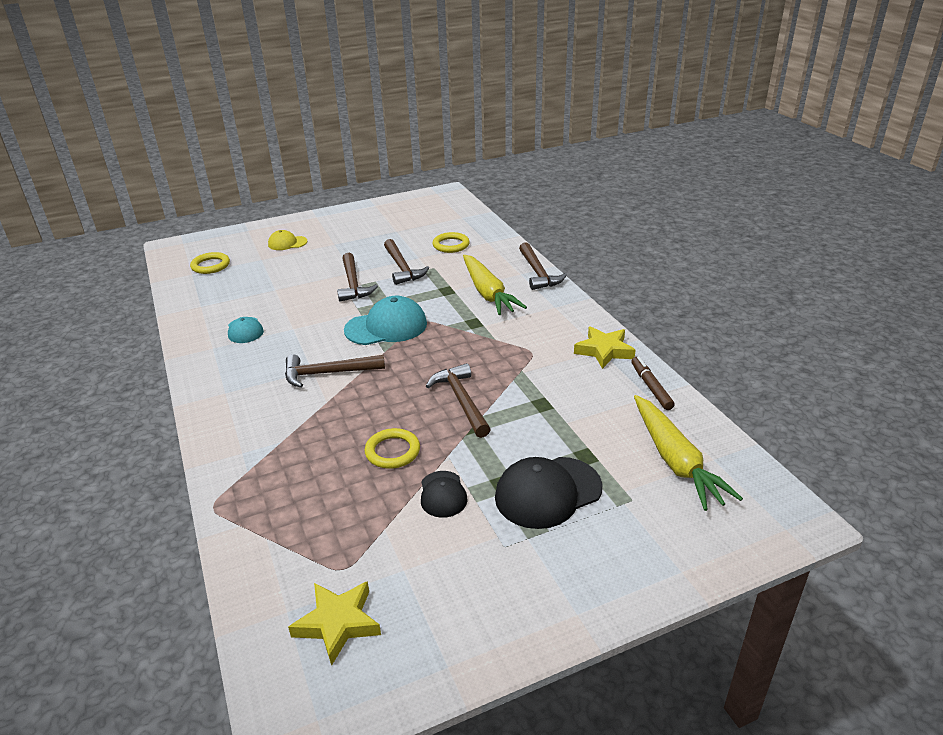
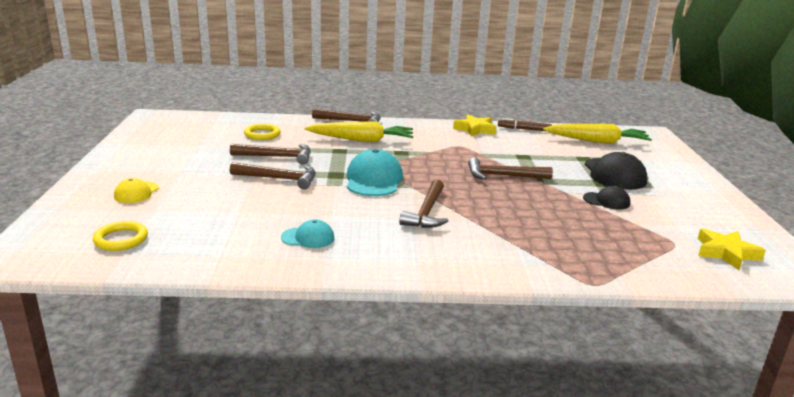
camera: 70 degrees left, 10 degrees down
(392, 451) = (552, 207): yellow ring -> none

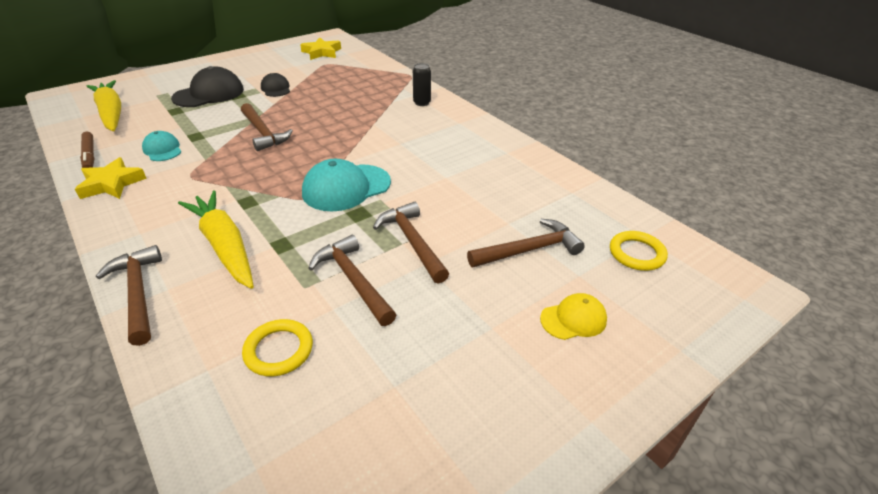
camera: 125 degrees left, 15 degrees up
(308, 238) = (493, 170): turquoise cap -> turquoise cap (162, 149)
(427, 212) = (384, 142): brown hammer -> brown hammer (529, 250)
(494, 259) = (422, 103): none -> black can

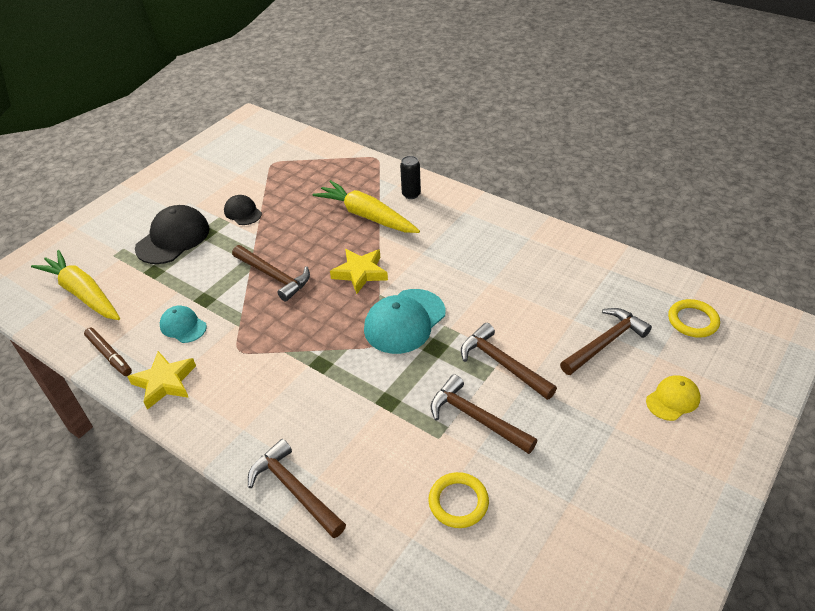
camera: 15 degrees left, 5 degrees up
(224, 246) = (336, 418): yellow carrot -> yellow carrot (367, 216)
(322, 52) = (256, 146): yellow star -> yellow star (360, 273)

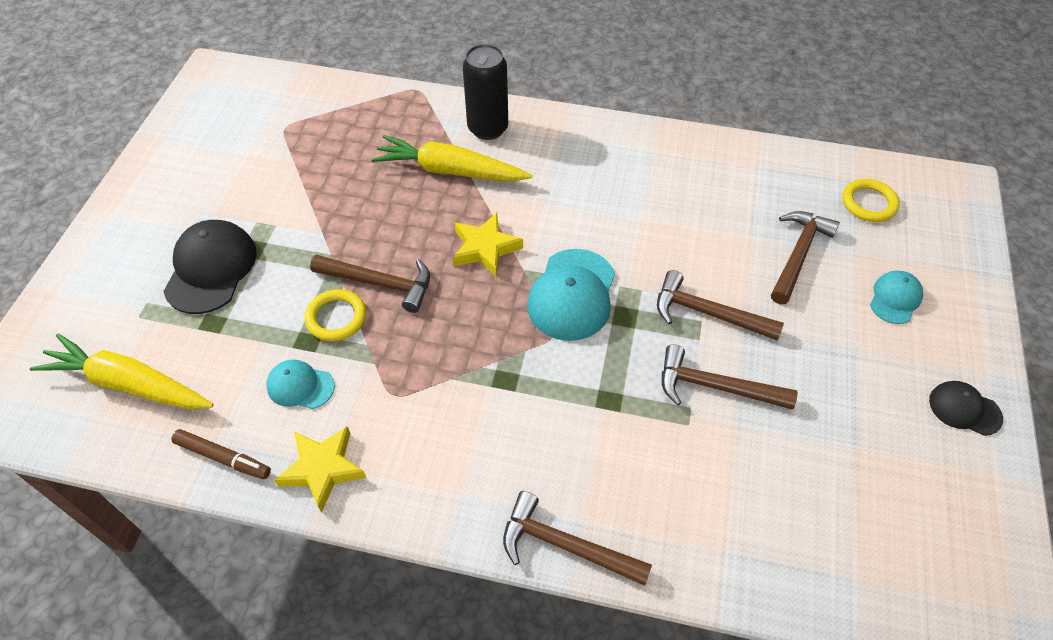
camera: 25 degrees left, 10 degrees up
(242, 212) = (286, 207): black cap -> black cap (964, 409)
(411, 194) = (488, 128): black can -> black can, size x1.70
(458, 502) = (750, 491): yellow ring -> yellow ring (336, 317)
(673, 399) = (895, 298): yellow cap -> turquoise cap

